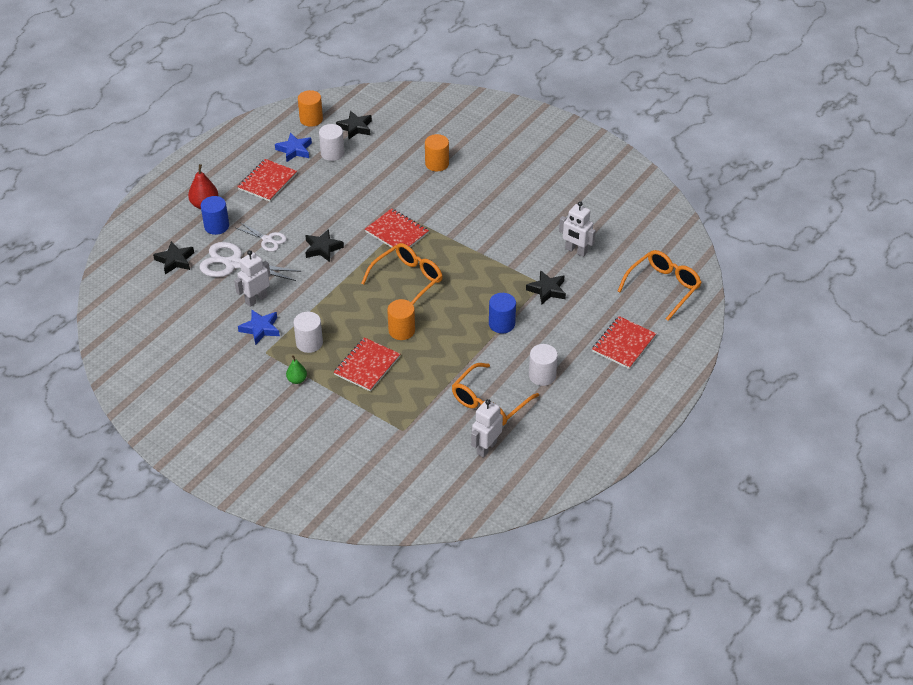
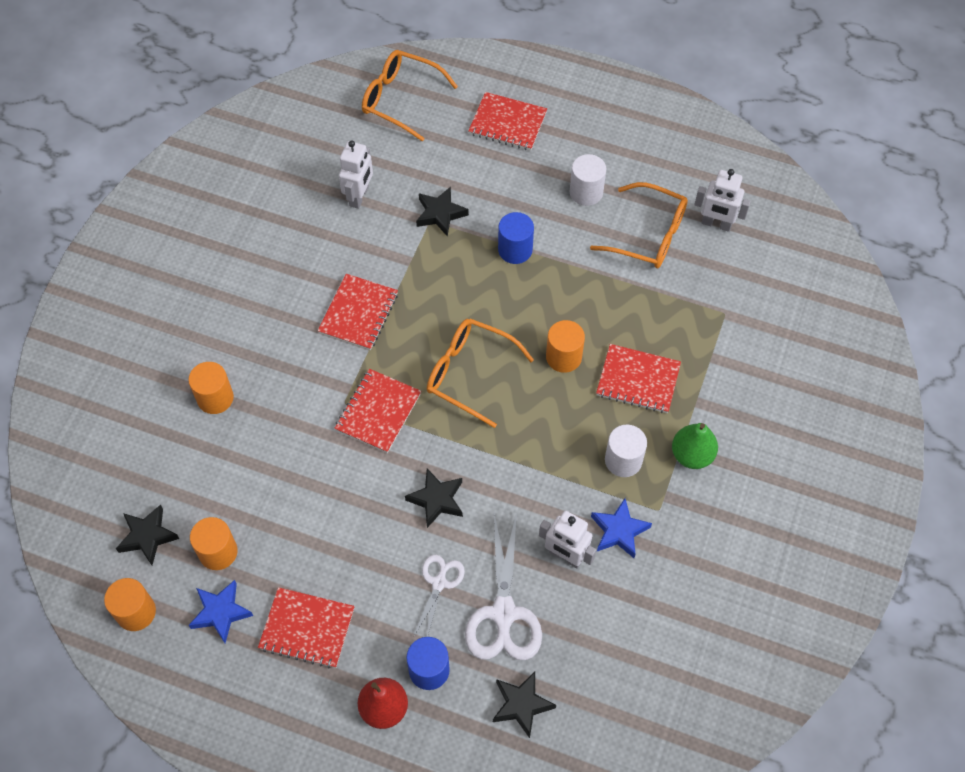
camera: 105 degrees left, 15 degrees up
(297, 380) = (692, 455): green pear -> green pear, size x1.60
(332, 153) = (218, 552): white cylinder -> orange cylinder
(476, 235) = (358, 313): none -> red notebook

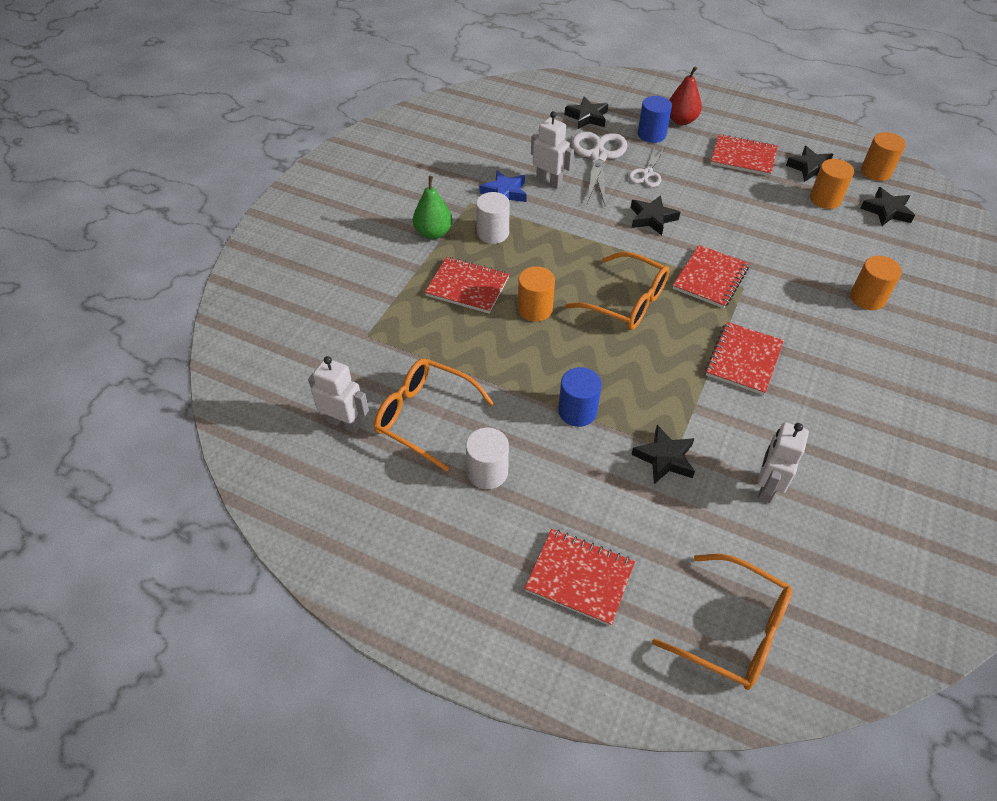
camera: 175 degrees left, 10 degrees down
(221, 612) = (810, 168): blue star -> black star

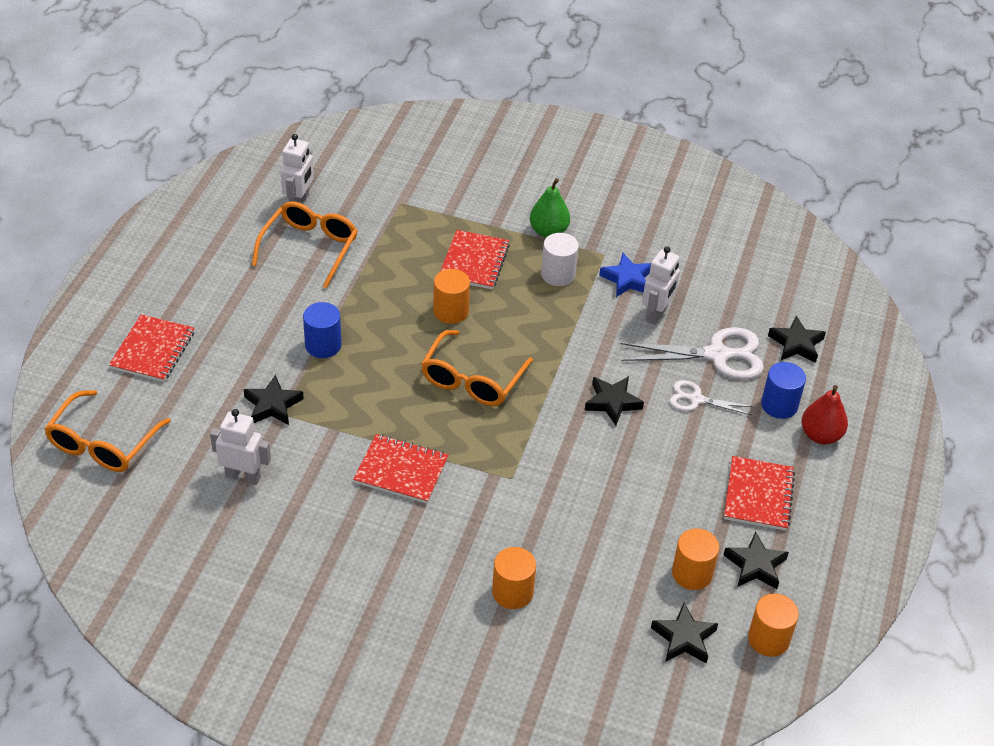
camera: 80 degrees right, 5 degrees down
(487, 472) = (253, 291): white cylinder -> none
(710, 278) = (520, 450): red notebook -> none

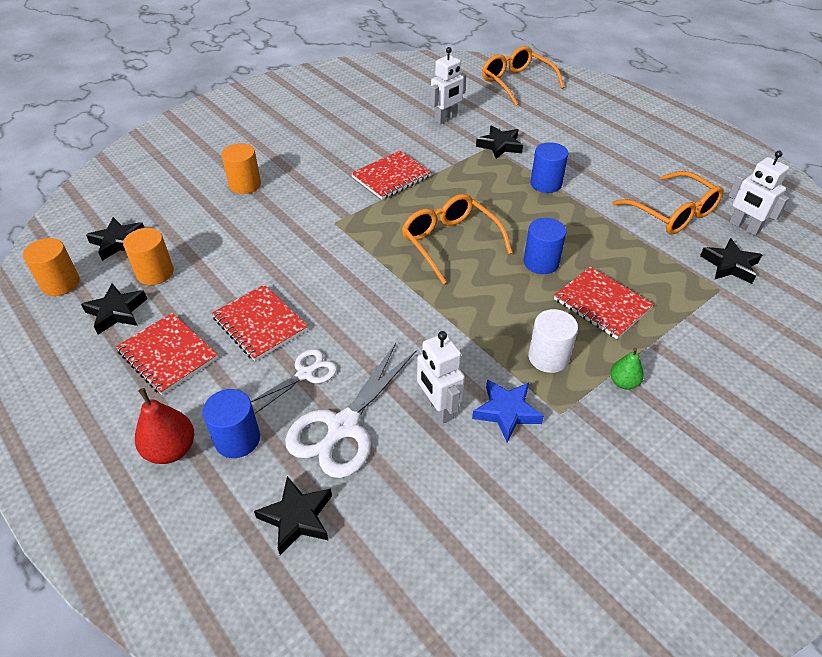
camera: 125 degrees right, 0 degrees up
(152, 350) = (590, 116): red notebook -> red notebook (260, 324)
(451, 311) = (541, 262): orange cylinder -> blue cylinder
(548, 231) = (623, 382): green pear -> green pear, size x0.62
(612, 402) = (354, 313): black star -> black star (730, 265)

